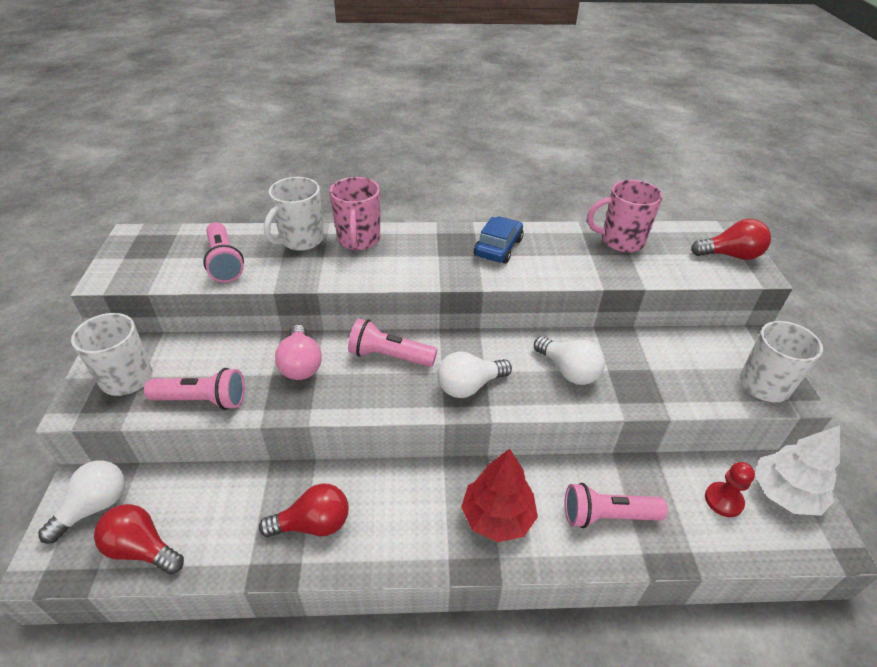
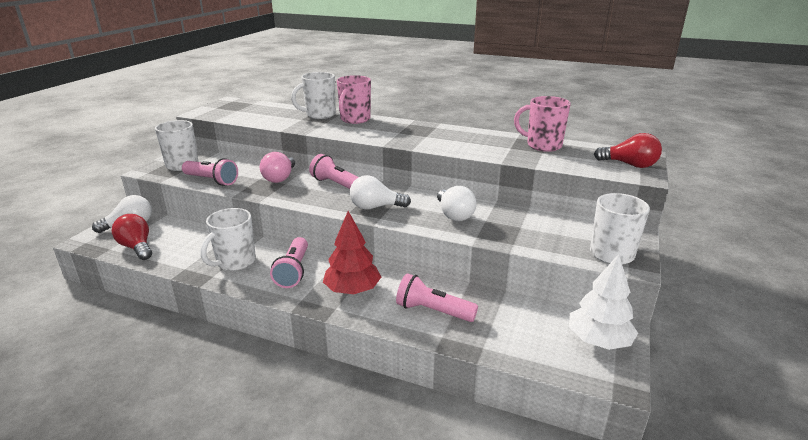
camera: 25 degrees right, 15 degrees down
(224, 262) = (266, 116): pink flashlight -> pink flashlight (293, 271)
(313, 524) = (235, 262): red light bulb -> white mug
(498, 247) = (444, 135): blue car -> none
(723, 500) = (538, 329): red pawn -> none

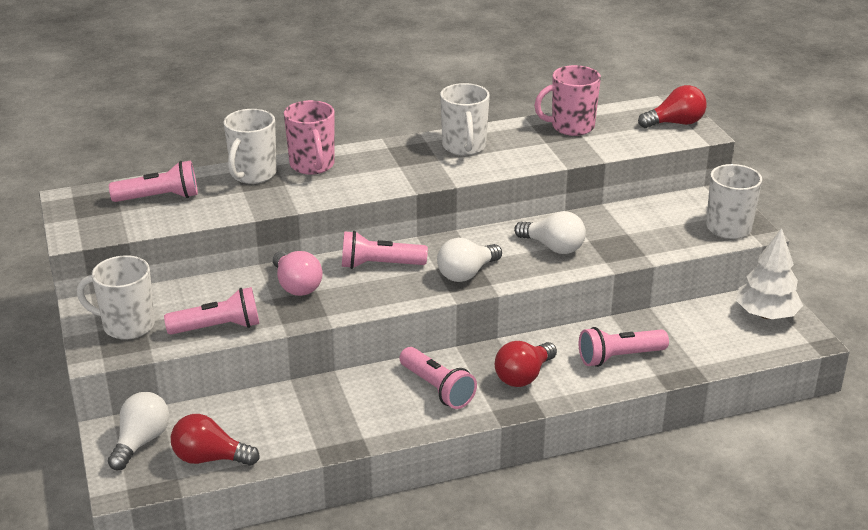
camera: 40 degrees left, 5 degrees up
(235, 262) = (359, 412): white mug -> white mug (464, 147)
(262, 111) = (160, 198): none -> pink flashlight
(352, 290) = (523, 376): red tree -> red light bulb

